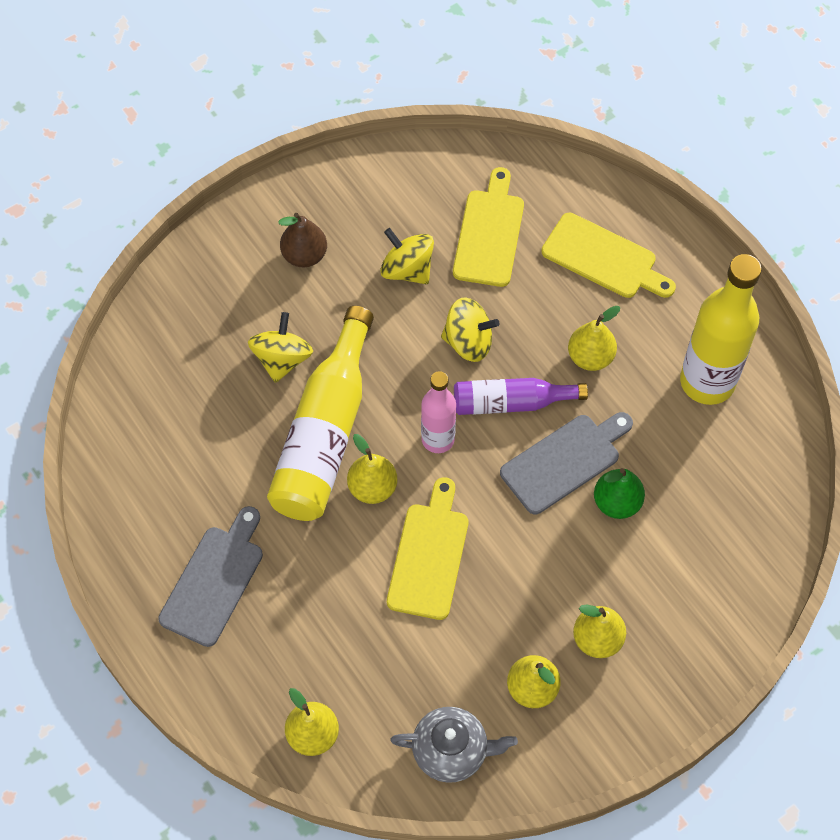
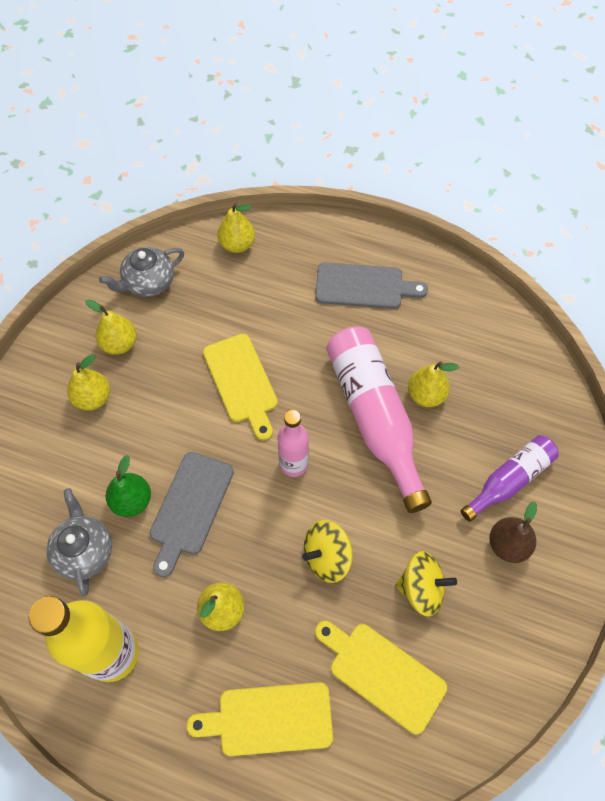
camera: 145 degrees right, 0 degrees up
(214, 580) = (364, 286): grey cutting board -> grey cutting board turned 75 degrees counterclockwise
(282, 359) = (449, 450): yellow spinning top -> none
(325, 433) = (374, 417): yellow bottle -> pink bottle
(372, 488) = (312, 401): yellow pear -> yellow pear (426, 395)
(489, 233) = (382, 673): yellow cutting board -> yellow cutting board turned 150 degrees clockwise
(511, 402) = (259, 528): purple bottle -> purple bottle (509, 480)
(688, 483) = (84, 551): none -> grey teapot

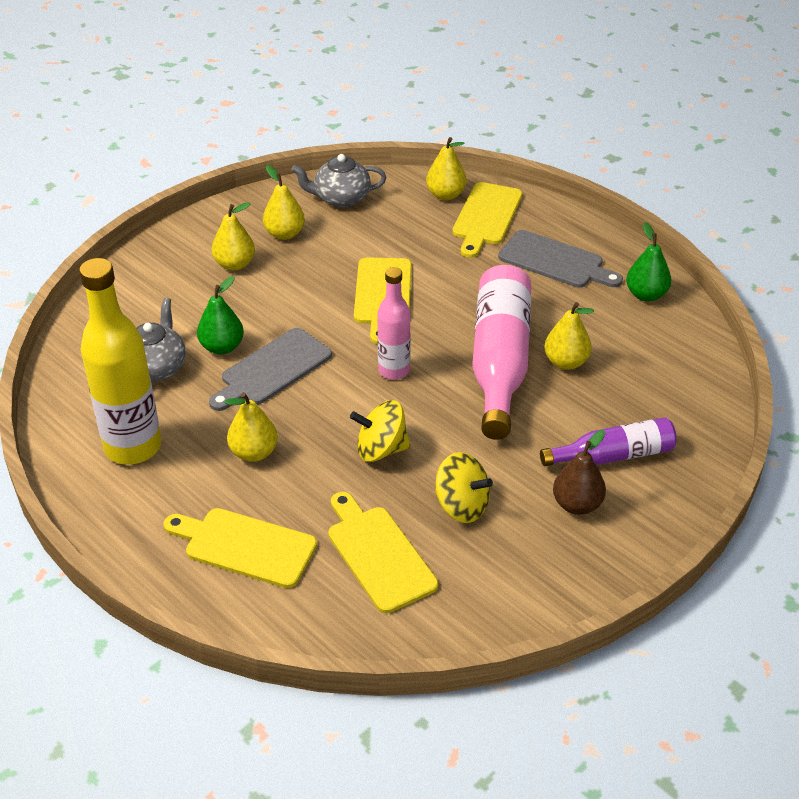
camera: 25 degrees right, 20 degrees down
(283, 257) = (486, 217): none -> yellow cutting board
(452, 295) = (646, 295): none -> green pear

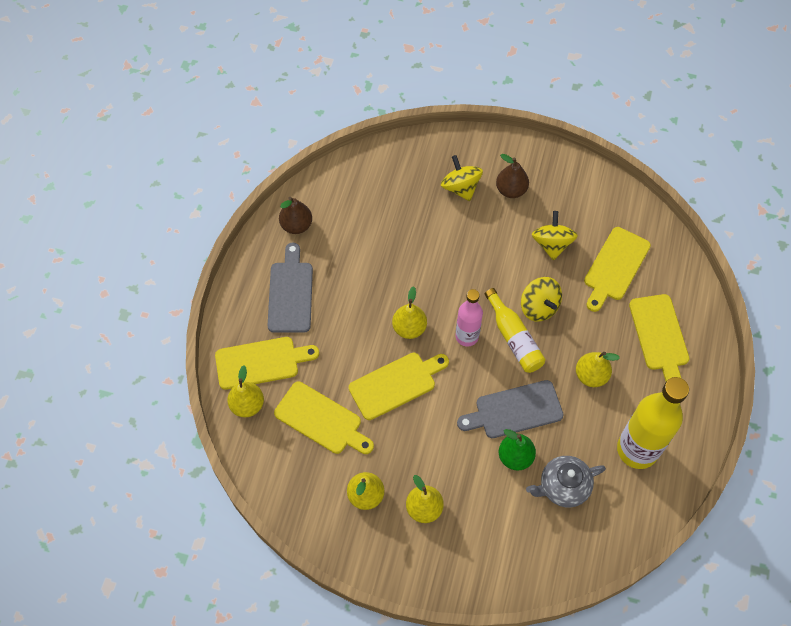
camera: 120 degrees left, 20 degrees up
(272, 369) = (514, 410): grey cutting board -> grey cutting board turned 150 degrees clockwise
(341, 198) = (295, 481): grey teapot -> none
(358, 408) = (514, 338): none -> yellow bottle
(388, 233) = (321, 420): none -> yellow cutting board
(499, 362) = (418, 280): pink bottle -> none
(566, 362) = (394, 243): yellow pear -> yellow pear (409, 328)
(613, 455) = (460, 187): purple bottle -> yellow spinning top
(646, 295) = (296, 225): green pear -> brown pear

